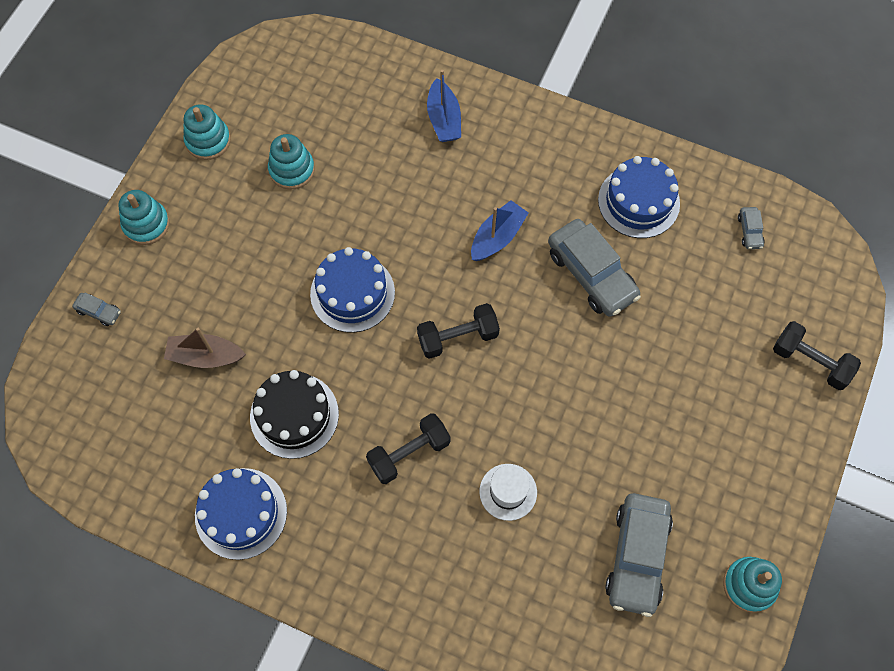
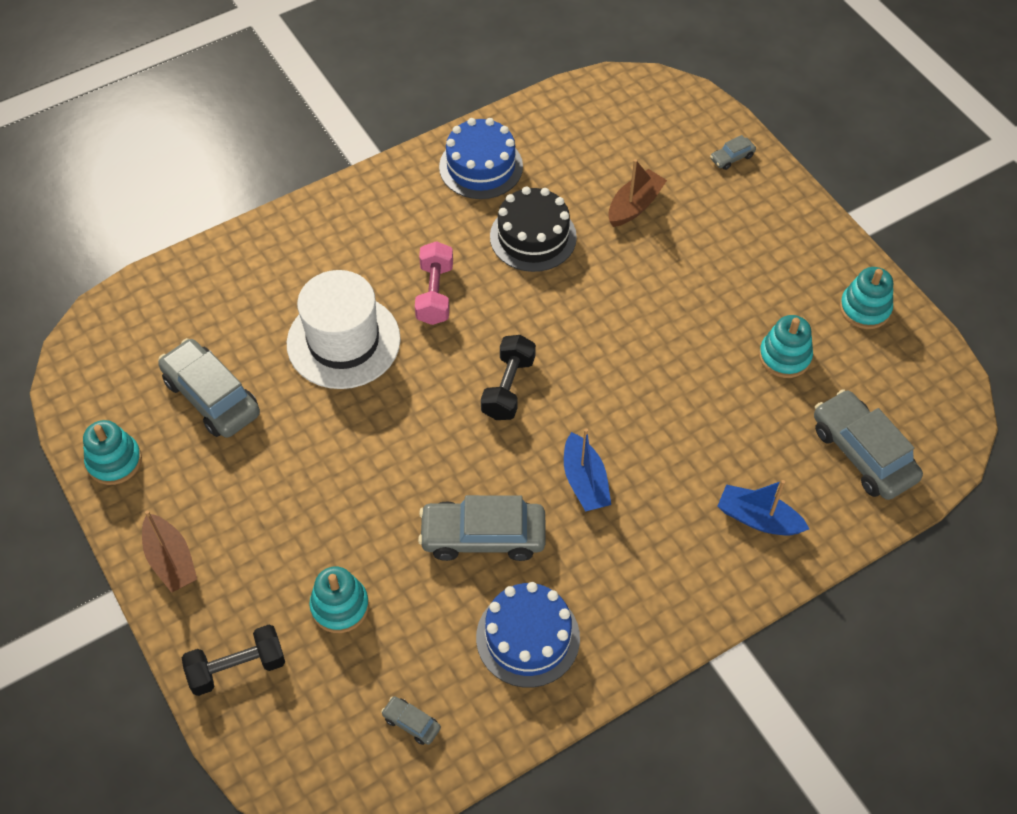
camera: 125 degrees right, 10 degrees down
(146, 224) = (799, 224): turquoise stacking toy -> turquoise stacking toy (340, 606)
(344, 85) = (862, 453): none -> grey car
(352, 293) = (615, 334): blue cake -> none
(409, 453) = (435, 294): black dumbbell -> pink dumbbell
(508, 492) = (343, 341): white hat -> white hat, size x1.96
(782, 470) = (171, 560): none -> brown boat

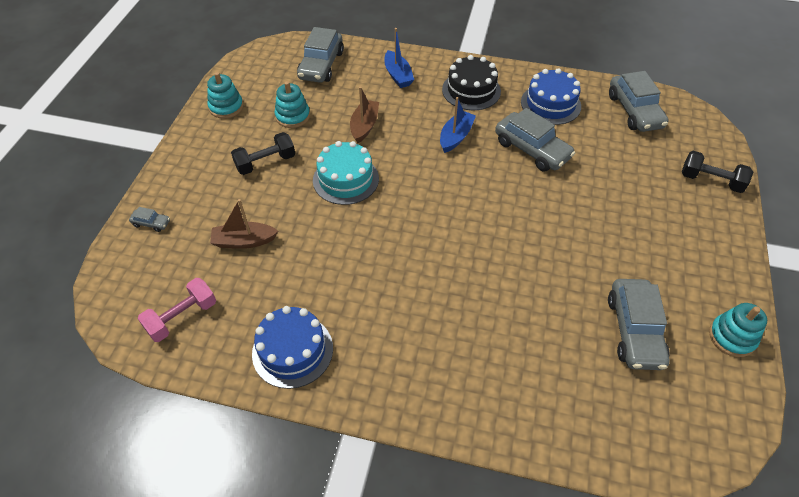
camera: 135 degrees left, 5 degrees down
(171, 560) = (722, 253): brown boat -> brown boat (364, 126)
(340, 606) = (634, 170): turquoise stacking toy -> none
(343, 341) = (514, 300): white hat -> none
(411, 723) = (634, 111): grey car -> grey car, size x2.26
(435, 294) = (426, 284): pink dumbbell -> pink dumbbell (182, 317)
(508, 387) = (443, 201): black dumbbell -> black dumbbell (265, 163)
(533, 237) = (325, 272): black cake -> black cake (471, 90)
(630, 332) = (345, 179): none -> turquoise cake

